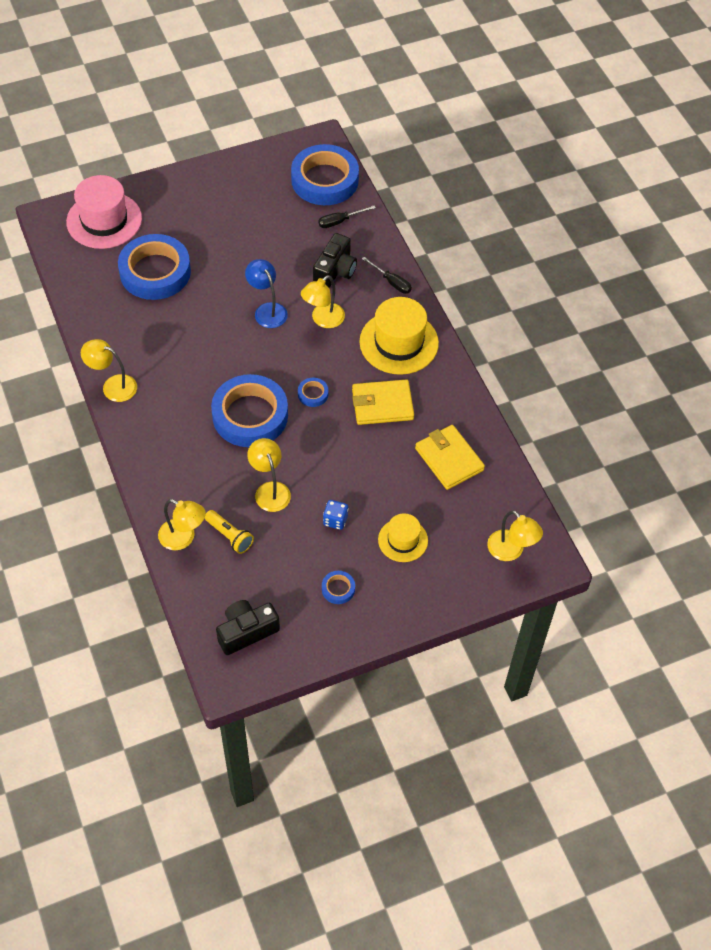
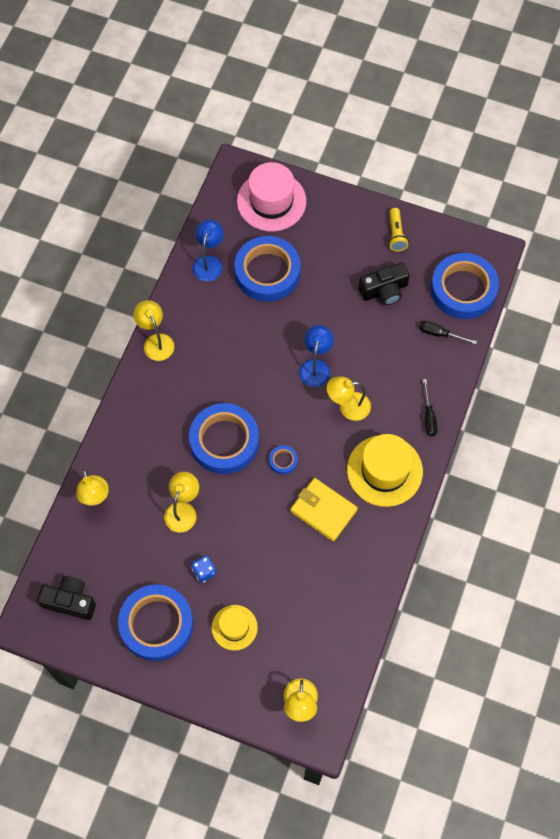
camera: 45 degrees right, 10 degrees up
(97, 298) = (209, 262): none -> blue lamp
(230, 536) = (125, 522): yellow flashlight -> yellow flashlight (396, 234)
(335, 270) = (396, 373): black camera -> black camera (384, 290)
(338, 589) = (156, 624): blue tape -> blue tape, size x2.43
(449, 459) = (328, 594): yellow wallet -> none

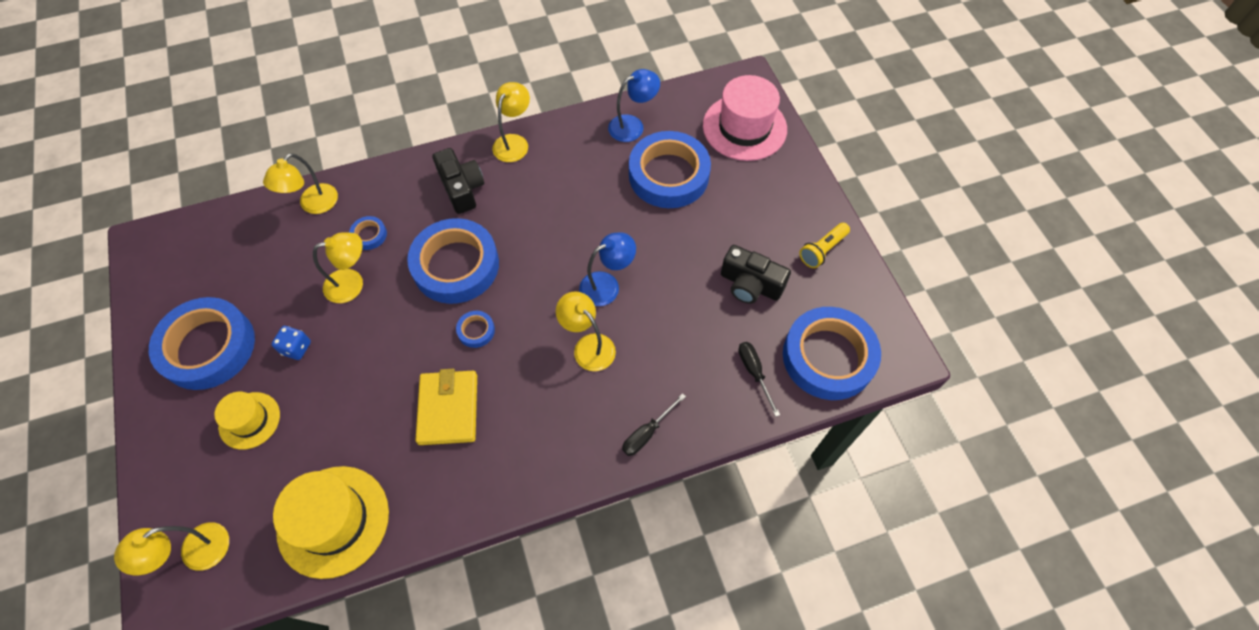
camera: 50 degrees right, 5 degrees down
(70, 601) = (187, 259): black camera -> black camera (462, 188)
(152, 477) = (369, 235): none -> blue tape
(384, 470) = (544, 435): yellow hat -> yellow hat (333, 521)

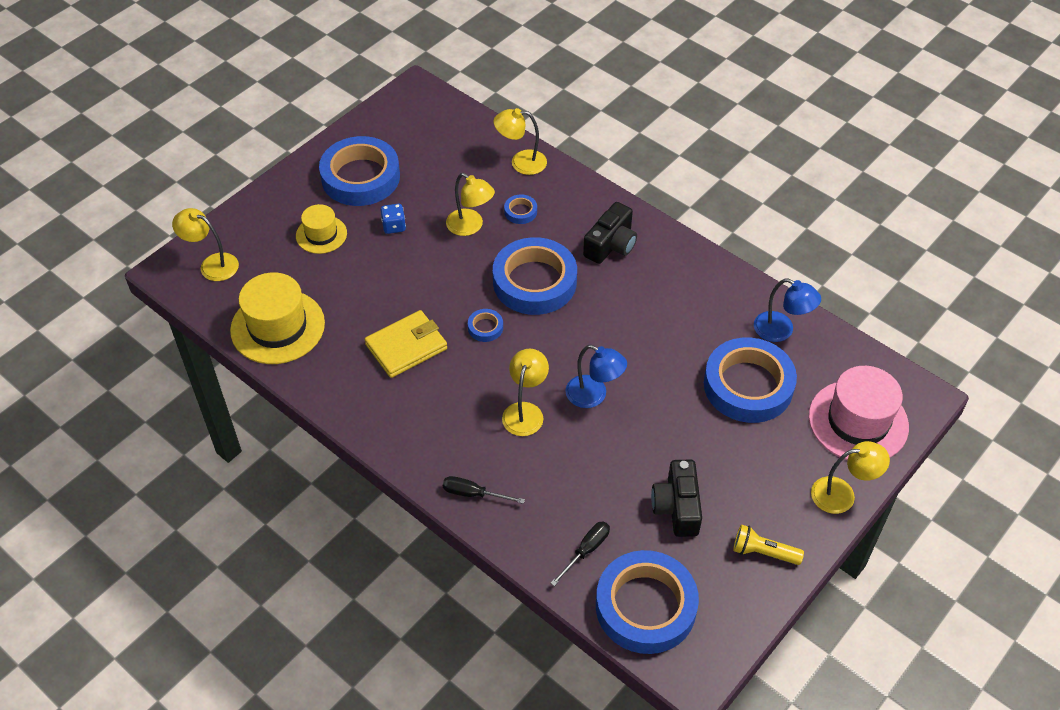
camera: 60 degrees right, 10 degrees down
(514, 142) = (687, 254): yellow lamp -> yellow lamp (842, 494)

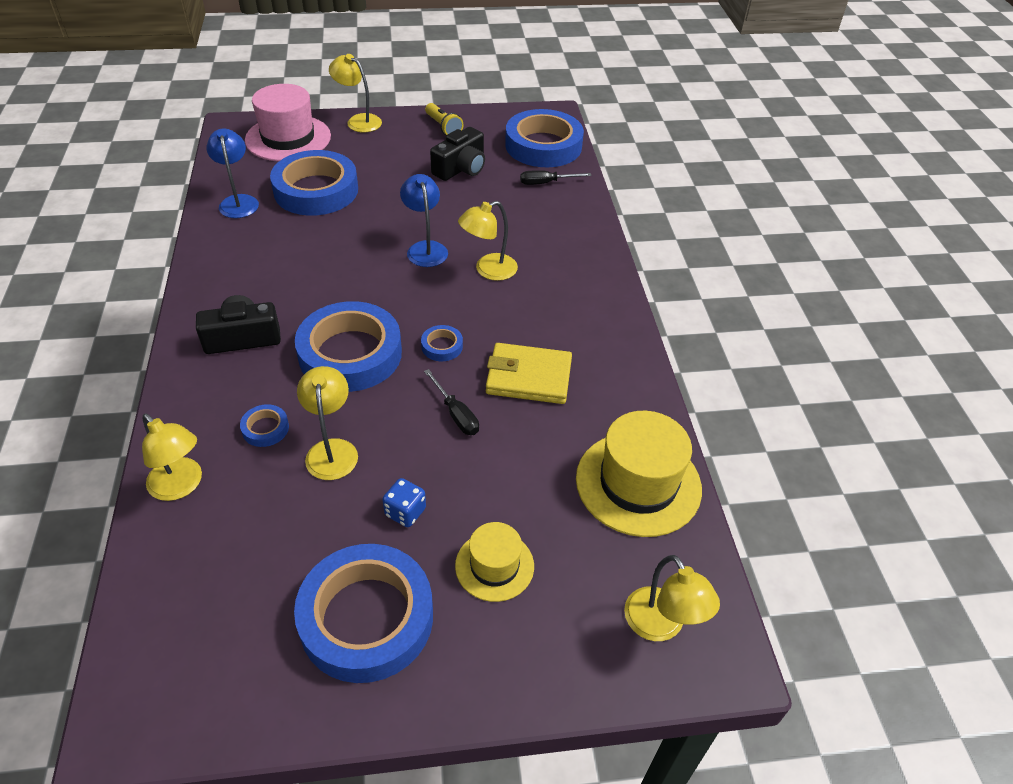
camera: 140 degrees left, 5 degrees down
(473, 494) = (587, 249): black screwdriver -> black screwdriver (456, 414)

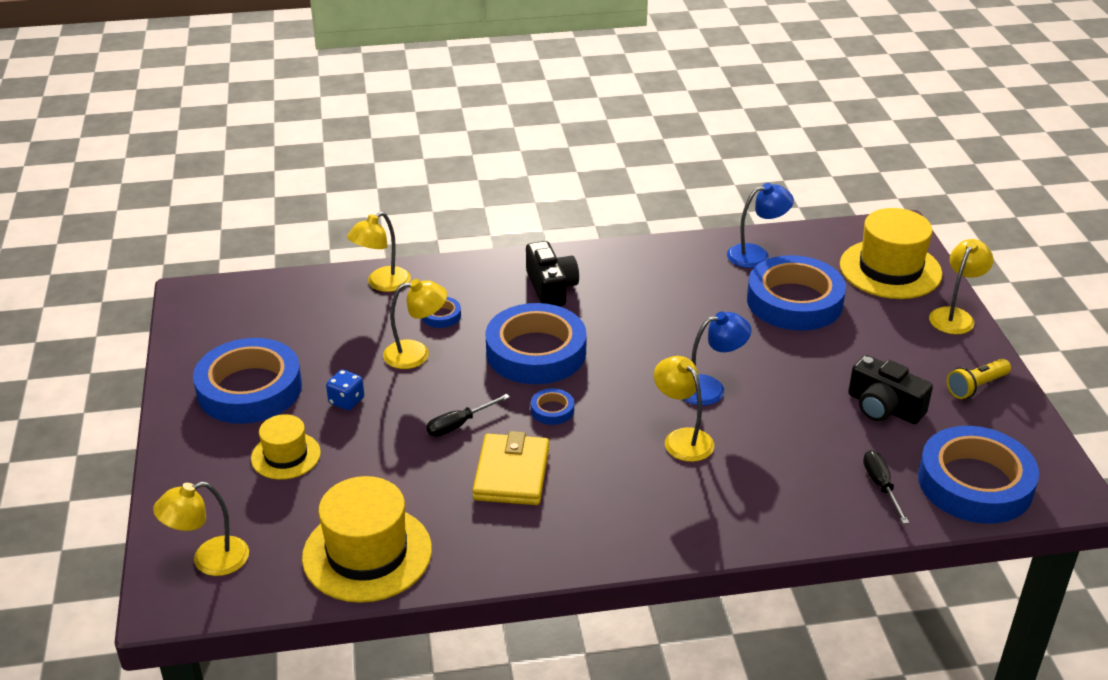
camera: 90 degrees right, 10 degrees down
(288, 138) = (890, 269): pink hat -> yellow hat

